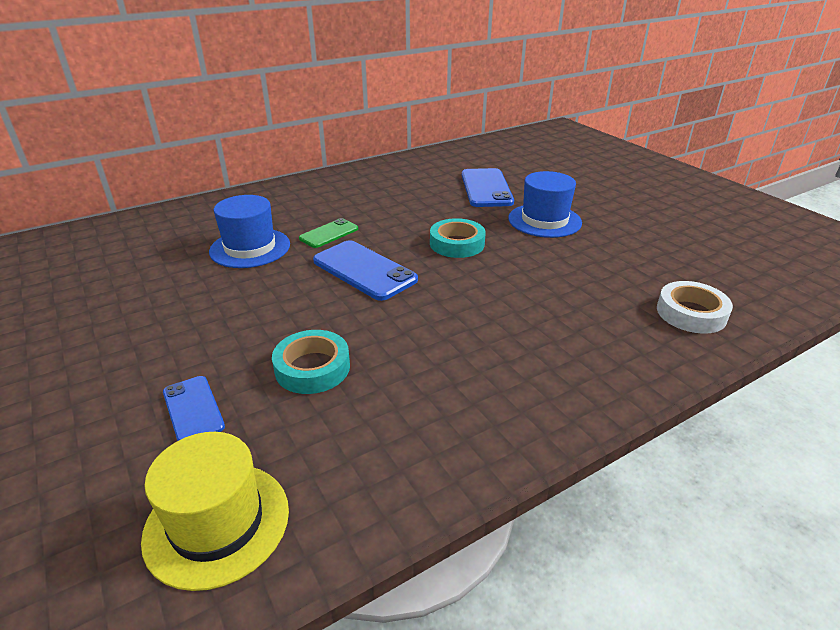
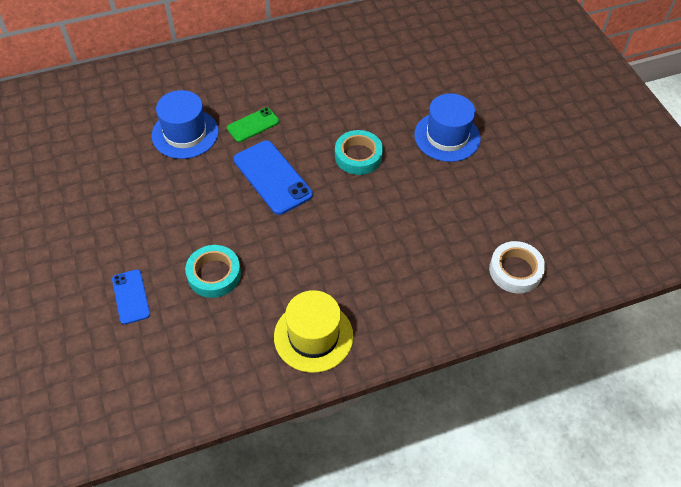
camera: 10 degrees right, 20 degrees up
(217, 523) = (140, 383): yellow hat -> yellow hat (313, 336)
(486, 188) = (411, 80): blue phone -> none

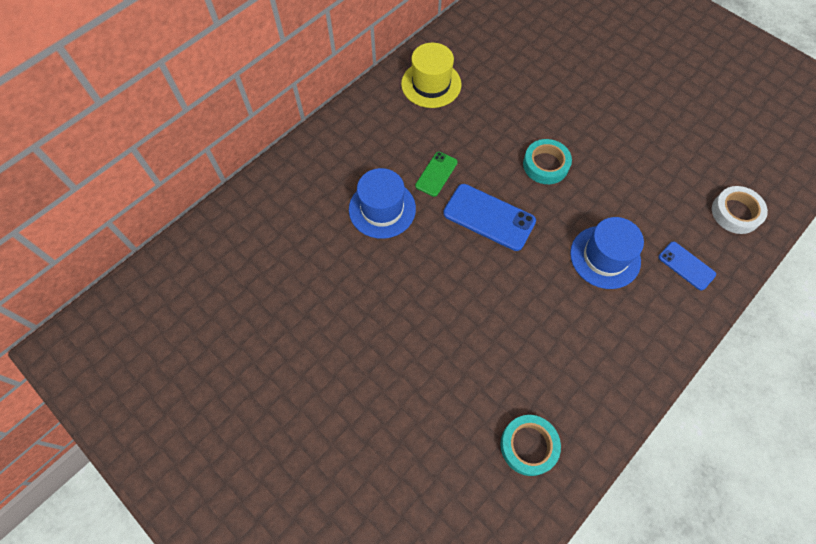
camera: 25 degrees left, 10 degrees up
(131, 297) = (449, 390): blue phone -> blue phone (686, 266)
(214, 274) = (505, 333): turquoise tape -> turquoise tape (528, 446)
(313, 336) = (626, 349): yellow hat -> yellow hat (431, 84)
(447, 136) = (603, 115): blue hat -> blue hat (605, 257)

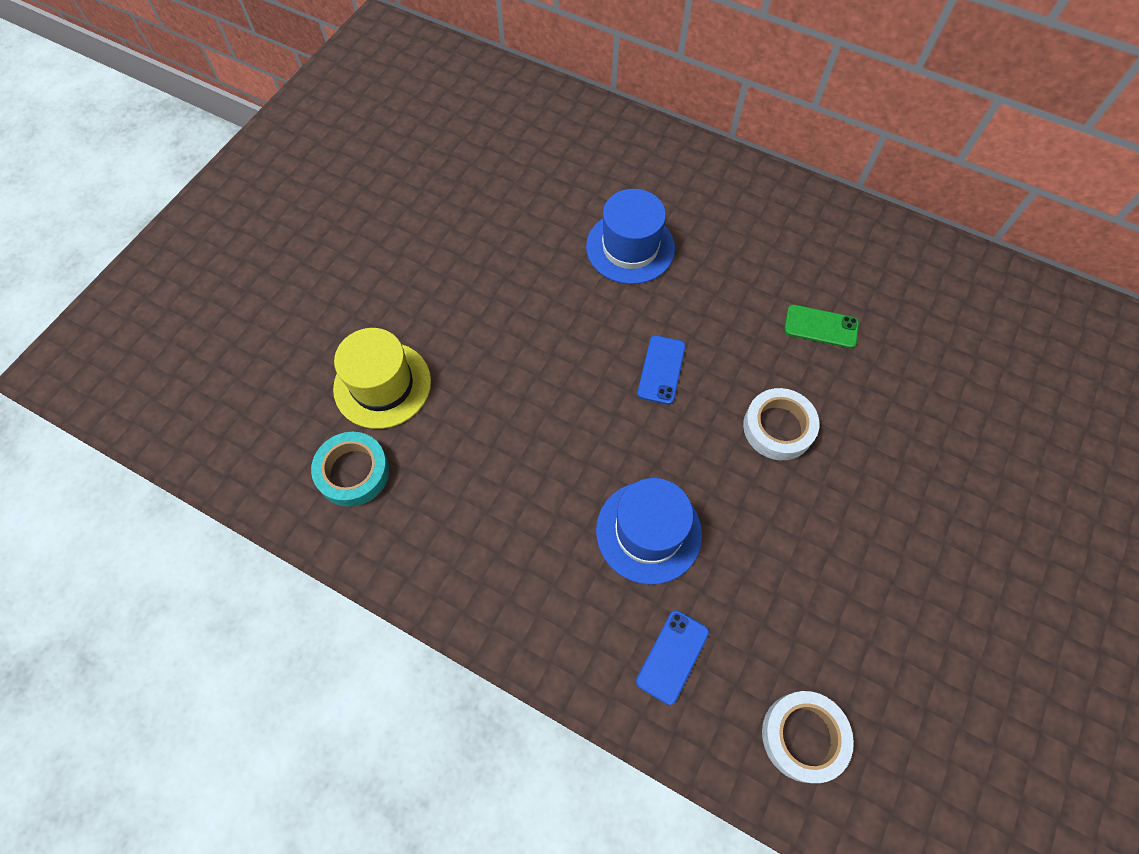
camera: 75 degrees right, 0 degrees up
(431, 84) = (855, 256): yellow hat -> yellow hat (382, 385)
(436, 174) = (706, 294): green phone -> green phone (821, 327)
(489, 217) = (661, 370): blue phone -> blue phone, size x0.59
(545, 165) = (778, 427): turquoise tape -> white tape

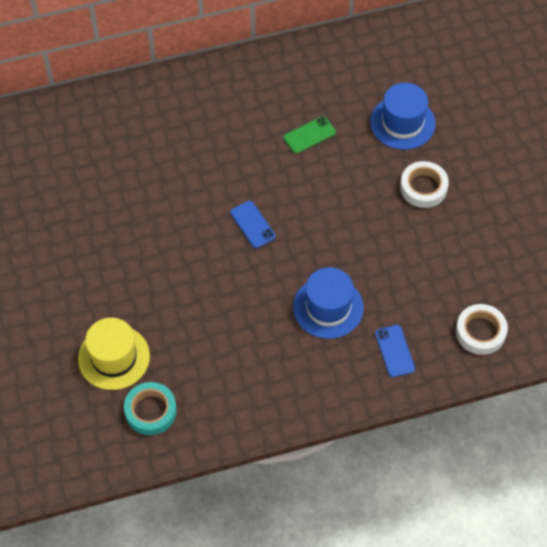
camera: 45 degrees left, 5 degrees down
(630, 247) = (166, 172): blue hat -> blue hat (402, 123)
(778, 427) = (338, 205): white tape -> white tape (423, 187)

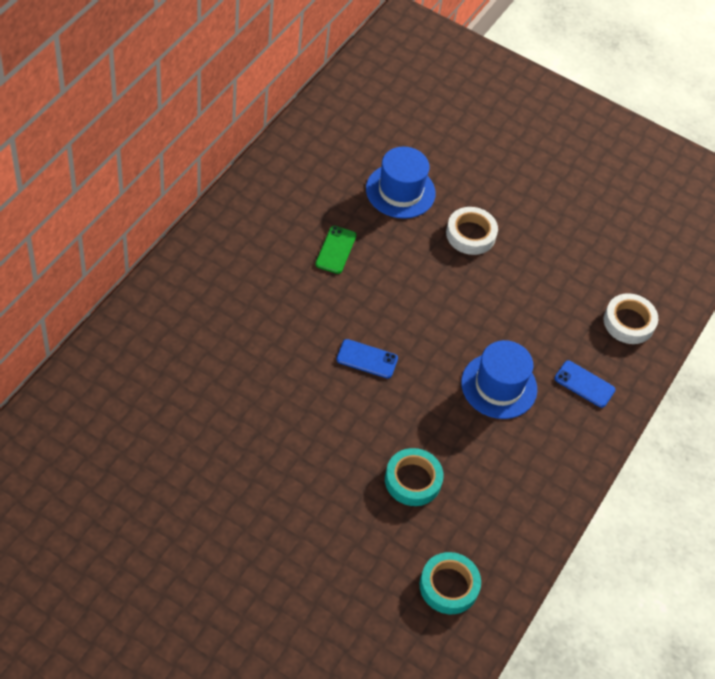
camera: 50 degrees left, 5 degrees down
(114, 357) = (369, 564): yellow hat -> none
(199, 326) = (413, 480): none -> turquoise tape

